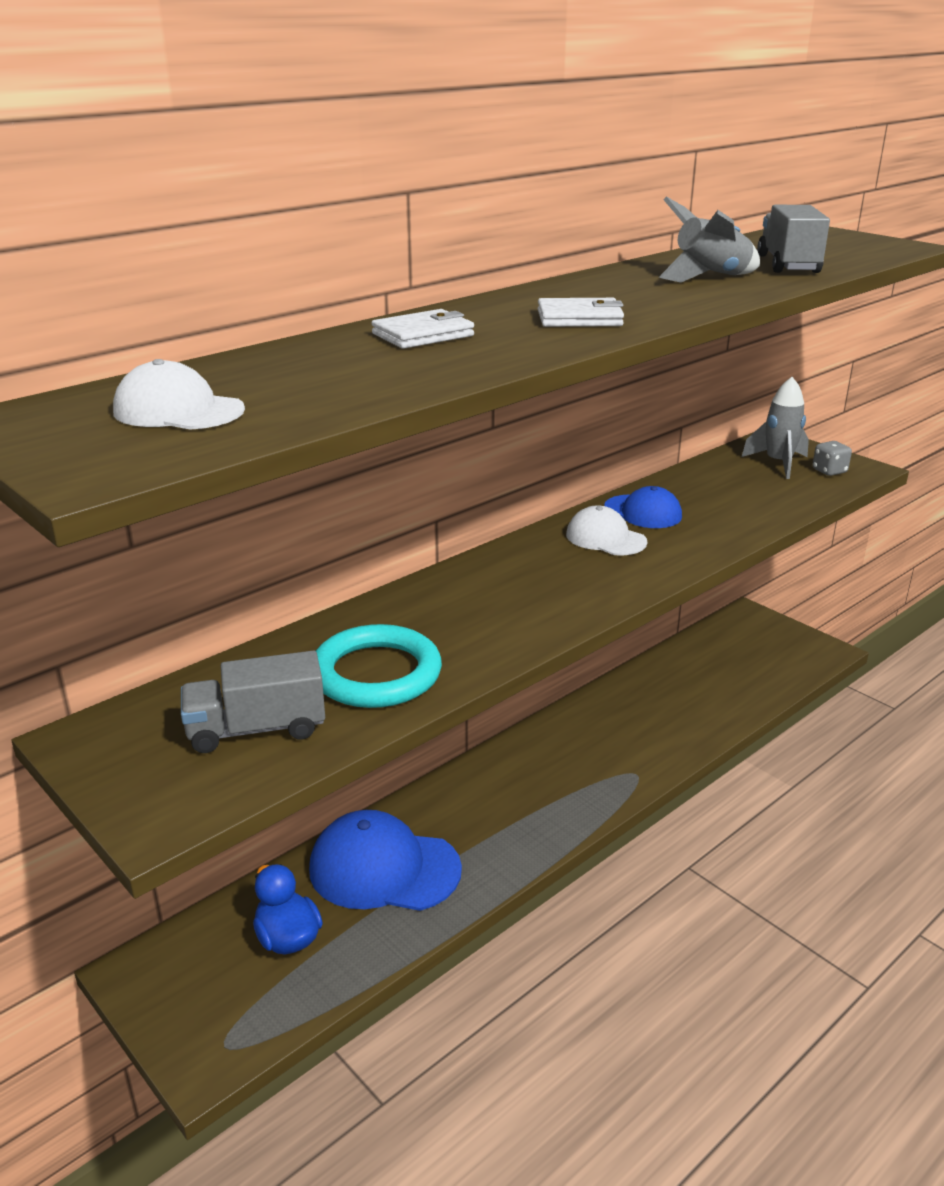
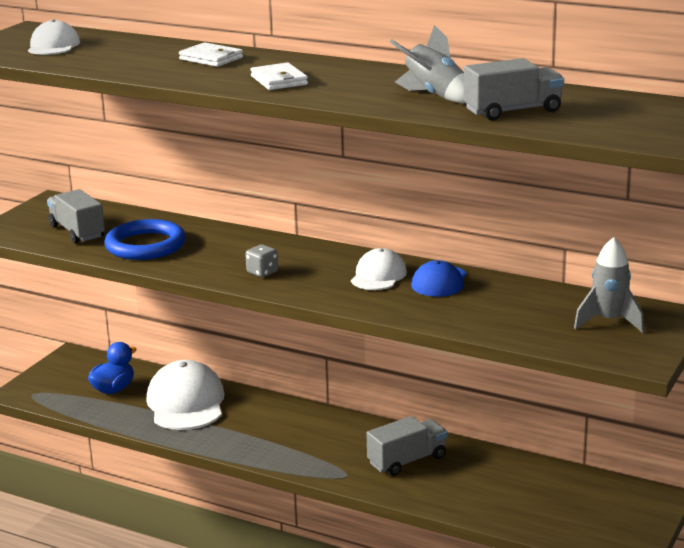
camera: 70 degrees right, 5 degrees down
(376, 674) = (145, 245): turquoise ring -> blue ring
(384, 868) = (186, 403): blue cap -> white cap
(624, 726) = (407, 460): none -> grey truck
(829, 471) = (616, 345): grey dice -> grey dice (262, 272)

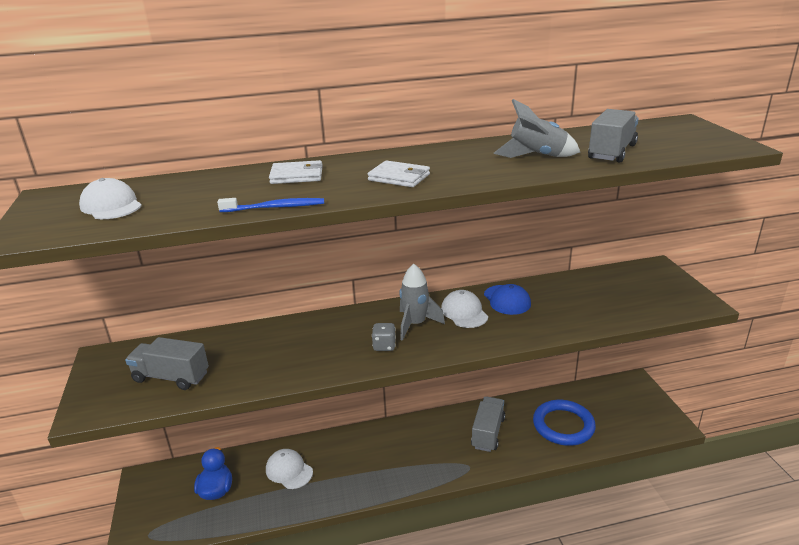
camera: 40 degrees left, 5 degrees up
(145, 76) = (275, 207): none -> blue toothbrush
(145, 245) = (254, 363): blue ring -> blue ring (563, 425)
(186, 403) = (289, 471): white cap -> white cap, size x0.58
(608, 321) = (639, 285): grey rocket -> grey rocket (415, 324)

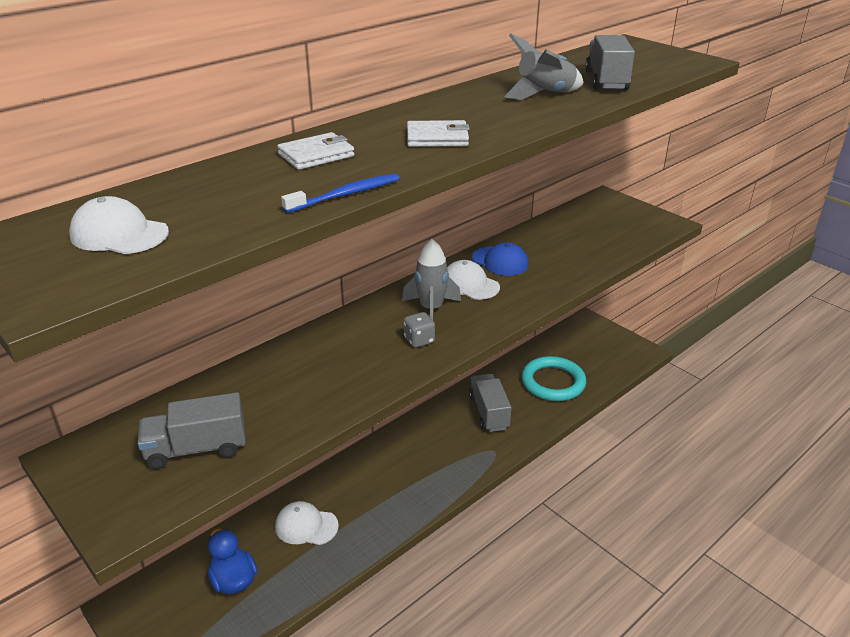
camera: 30 degrees left, 5 degrees up
(563, 425) = (553, 382): blue ring -> turquoise ring

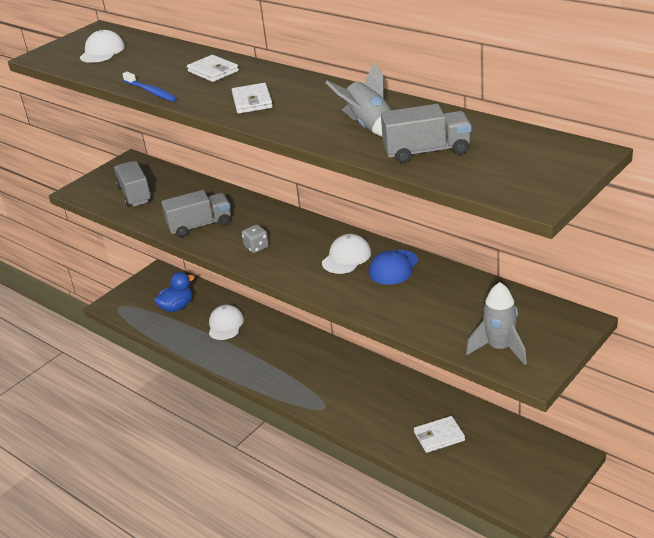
camera: 85 degrees right, 0 degrees up
(431, 309) = (301, 245): grey rocket -> grey rocket (499, 348)
(489, 412) = (376, 397): grey truck -> grey truck (200, 225)
(553, 382) = (439, 436): turquoise ring -> white wallet

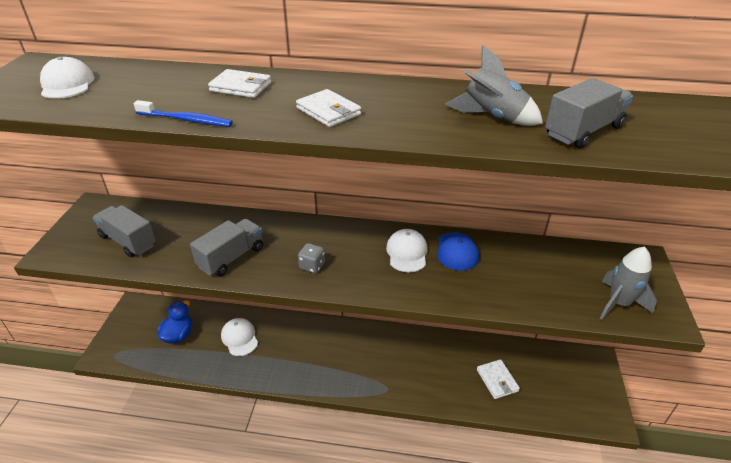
camera: 35 degrees left, 5 degrees up
(439, 436) = (497, 380): white wallet -> white wallet turned 60 degrees counterclockwise

